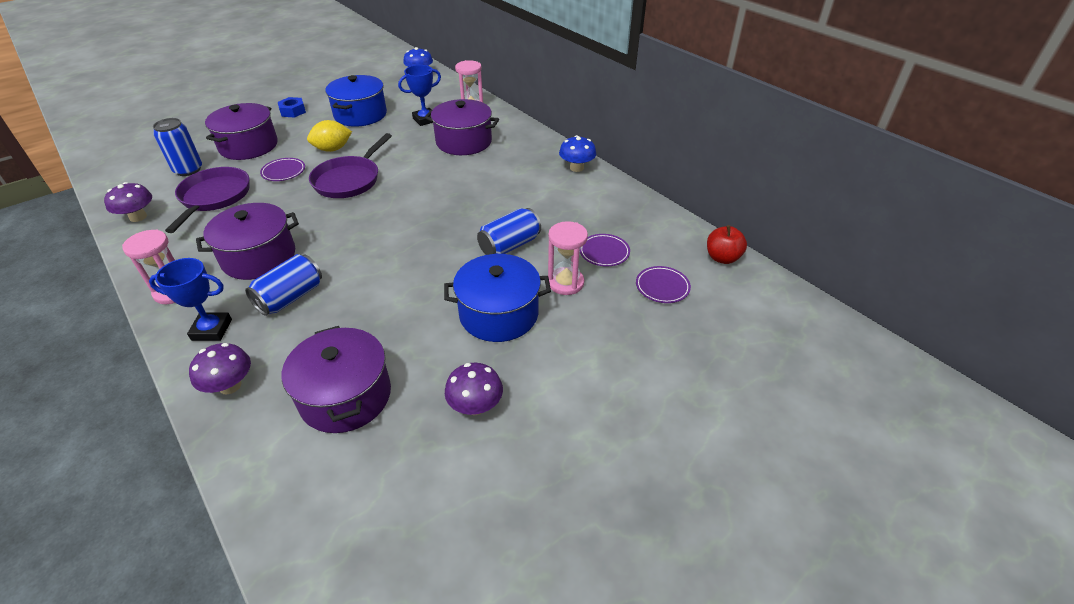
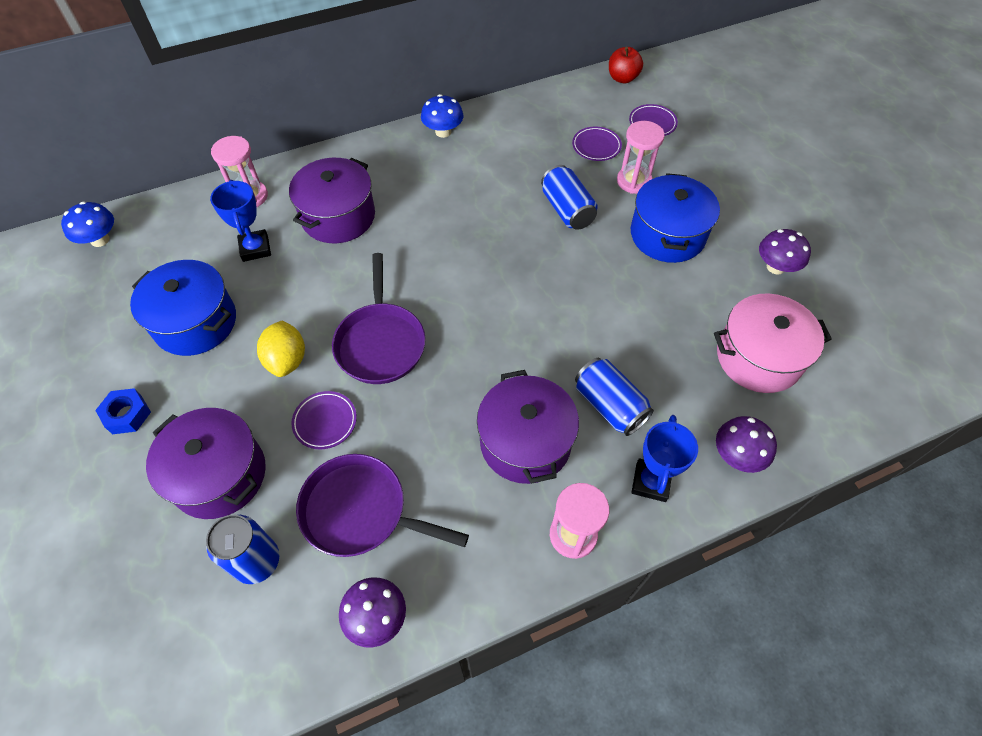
camera: 75 degrees left, 15 degrees up
(345, 396) = (758, 357): purple pot -> pink pot
(349, 180) = (380, 342): purple pan -> purple pan turned 45 degrees clockwise

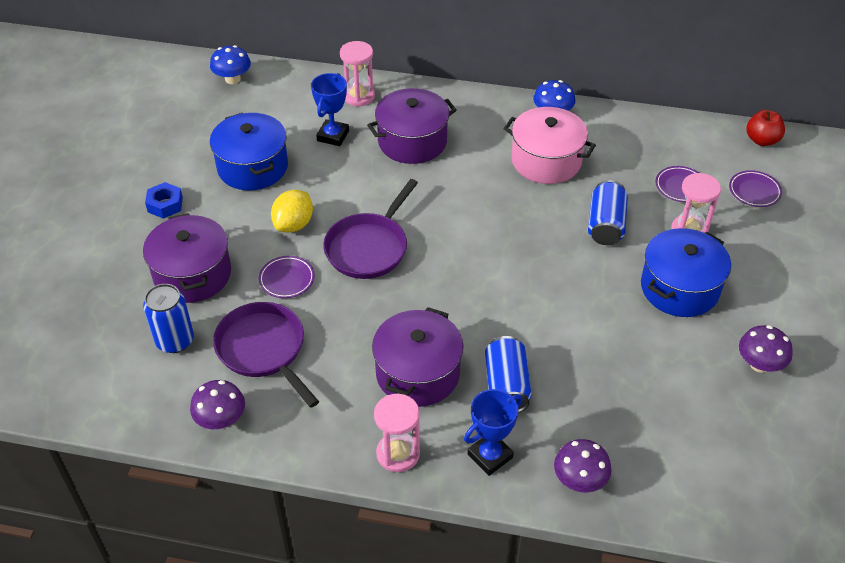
camera: 35 degrees right, 10 degrees down
(758, 357) = (670, 423): pink pot -> pink pot (546, 161)

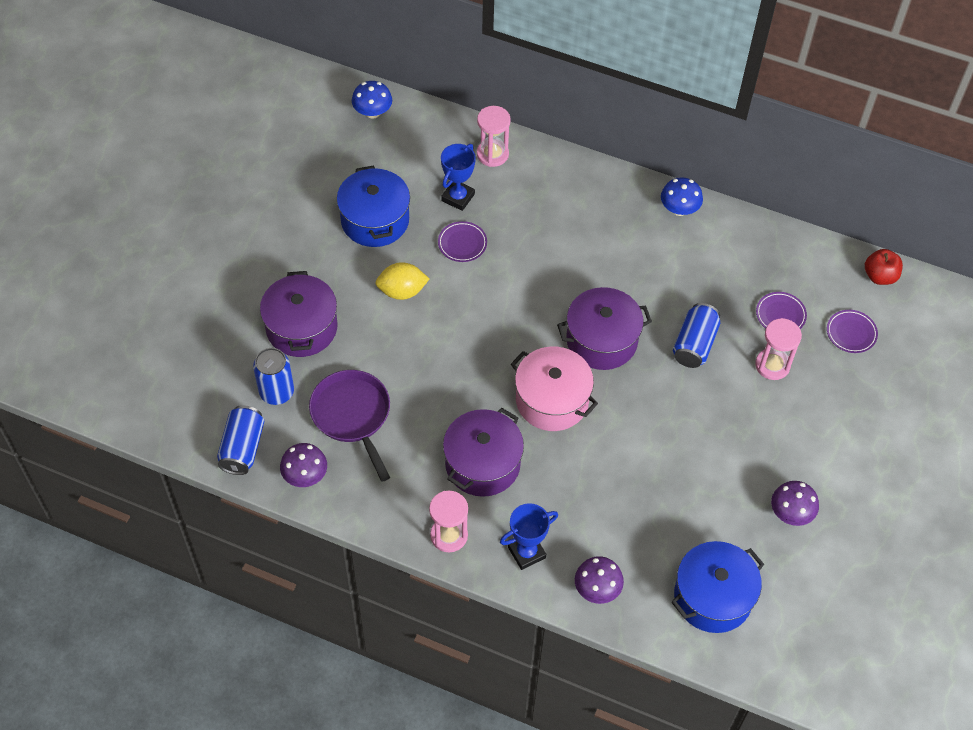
camera: 10 degrees right, 10 degrees up
(165, 204) = (287, 248): blue nut -> none
(287, 279) = (385, 348): purple plate -> purple plate (462, 243)
(294, 224) = (402, 291): yellow lemon -> yellow lemon turned 45 degrees clockwise
(369, 247) = (467, 328): purple pan -> none
(412, 141) = (533, 217): purple pot -> purple pot (601, 340)
(506, 386) = (558, 491): blue can -> blue can (243, 448)
(546, 161) = (658, 262): pink pot -> pink pot (552, 400)
(679, 288) = (743, 423): blue pot -> blue pot (713, 597)

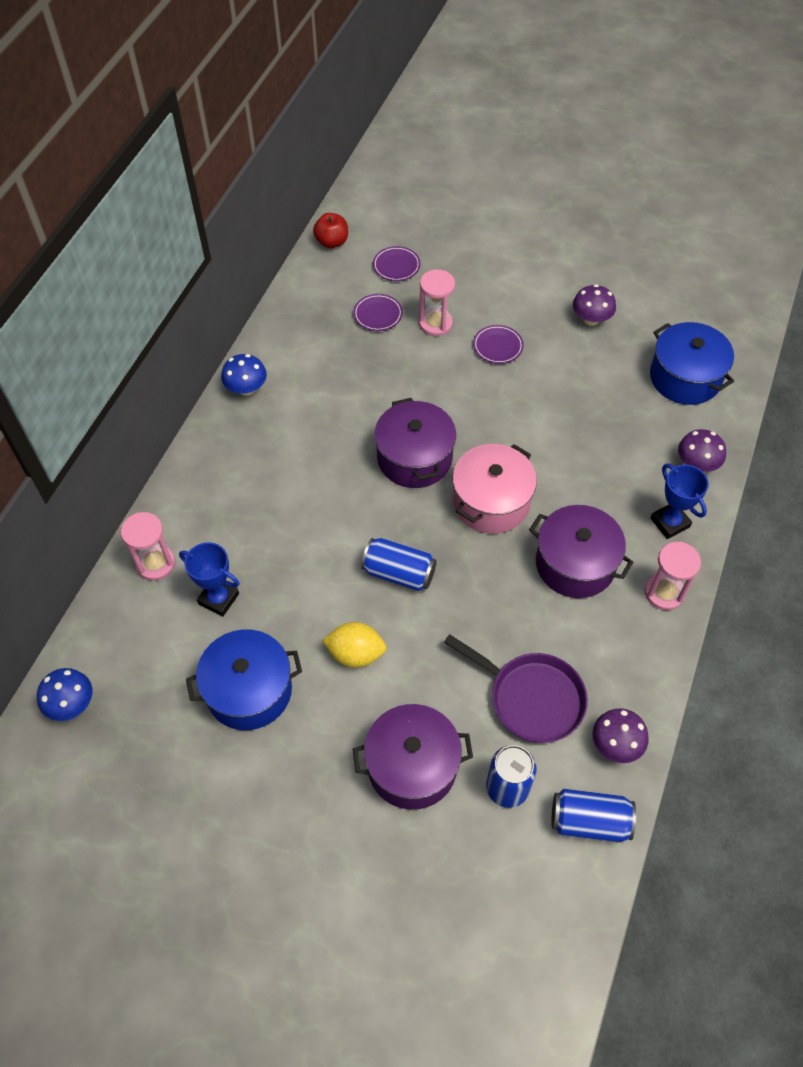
camera: 90 degrees left, 0 degrees up
(352, 416) = (531, 698): purple pan -> purple pan turned 120 degrees counterclockwise
(402, 291) = (355, 654): yellow lemon -> yellow lemon turned 75 degrees counterclockwise
(462, 243) = (287, 592): purple plate -> purple plate (497, 346)
(694, 344) = (415, 381): blue can -> blue can (399, 573)

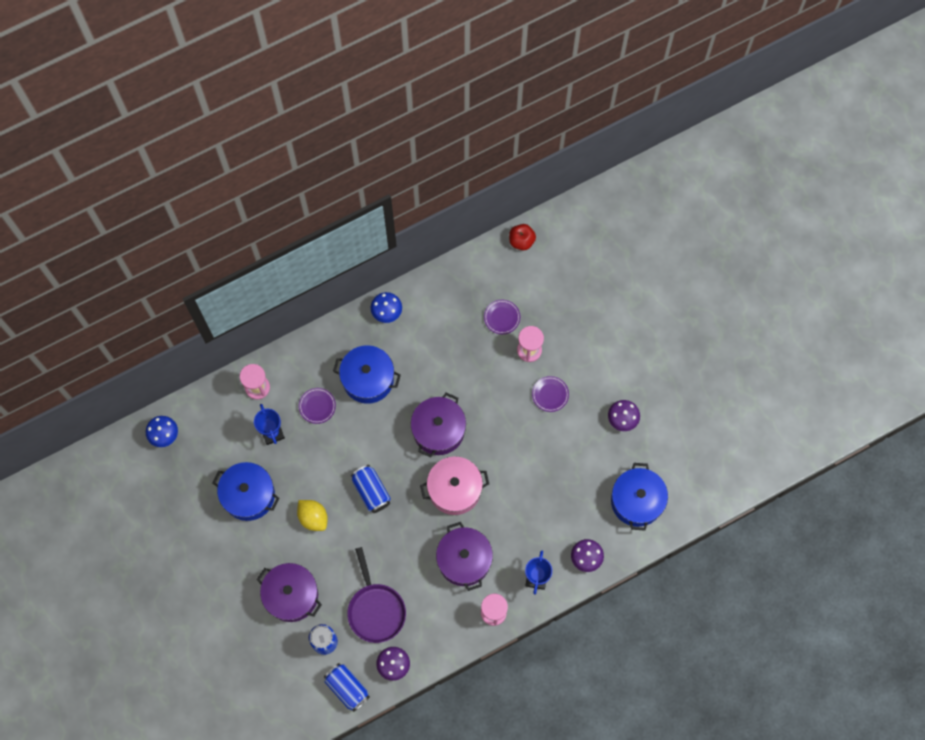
camera: 40 degrees right, 15 degrees up
(285, 464) = (368, 379): none -> blue pot
(396, 266) = (544, 290): purple plate -> purple plate (317, 406)

